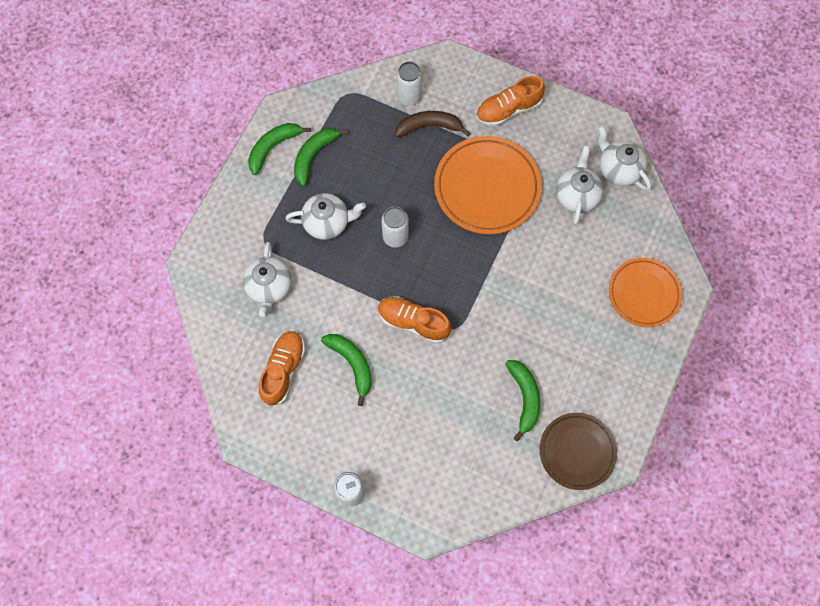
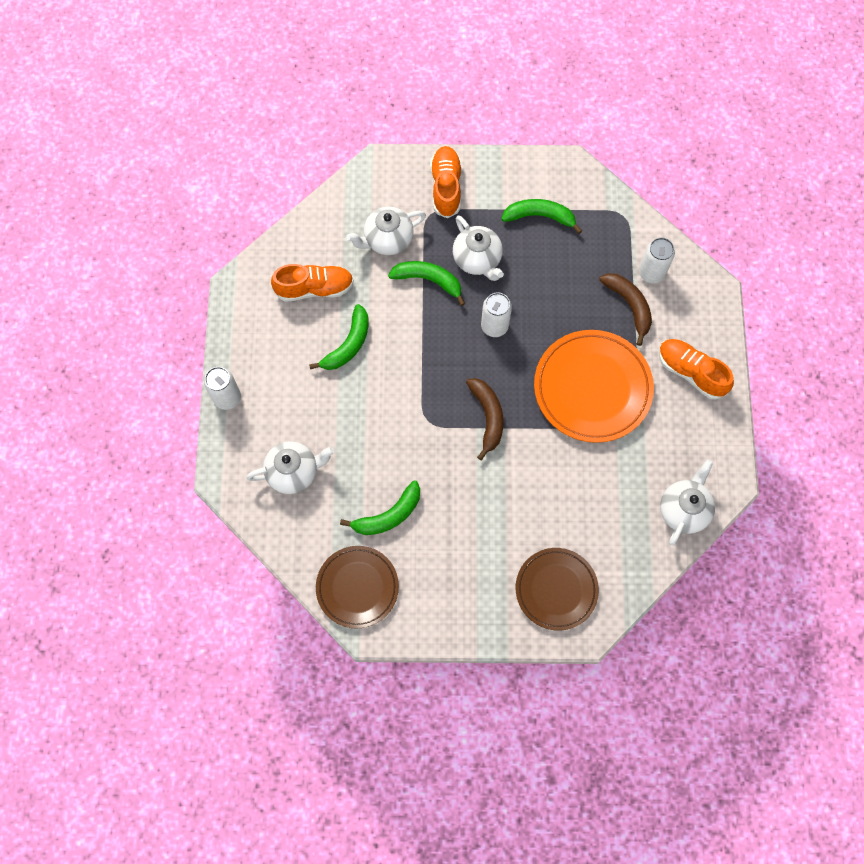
camera: 65 degrees right, 0 degrees up
(273, 148) = (529, 178): green banana -> green banana (428, 280)
(413, 322) = (415, 380): orange shoe -> orange shoe (446, 187)
(474, 279) = (487, 417): none -> brown banana
(576, 195) = (630, 479): white teapot -> white teapot (294, 472)
(643, 293) = (556, 589): orange plate -> brown plate

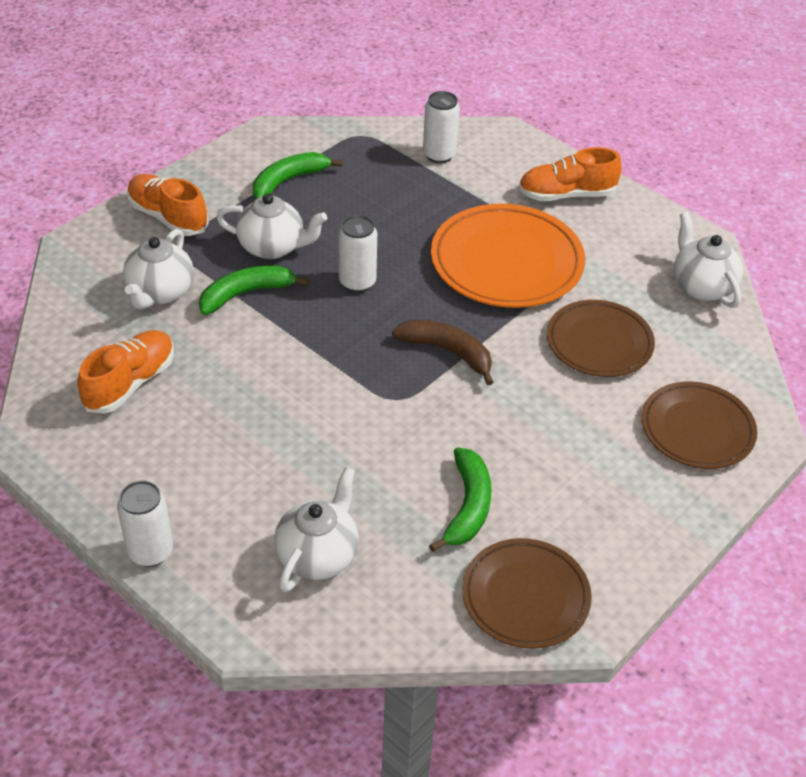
camera: 50 degrees left, 25 degrees down
(348, 344) = (230, 401): green banana -> none
(575, 489) = (599, 343): none -> brown plate
(629, 306) = (453, 187): brown banana -> none

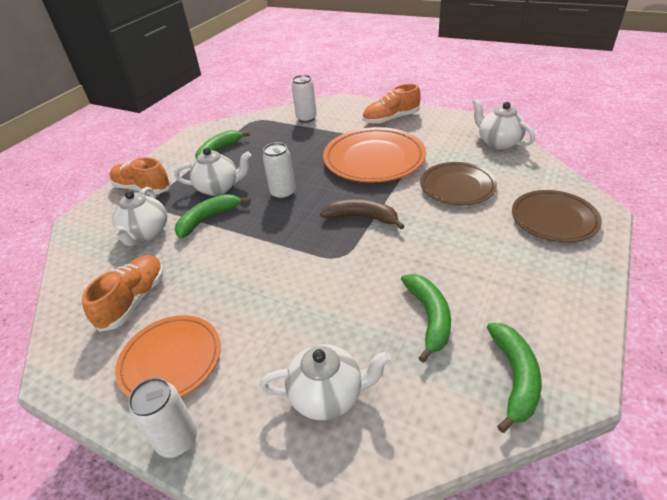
camera: 10 degrees left, 5 degrees down
(160, 468) = (171, 360): none -> orange plate
(318, 555) = (328, 395): white teapot -> white teapot turned 75 degrees clockwise
(525, 597) = (514, 377): brown plate -> green banana

